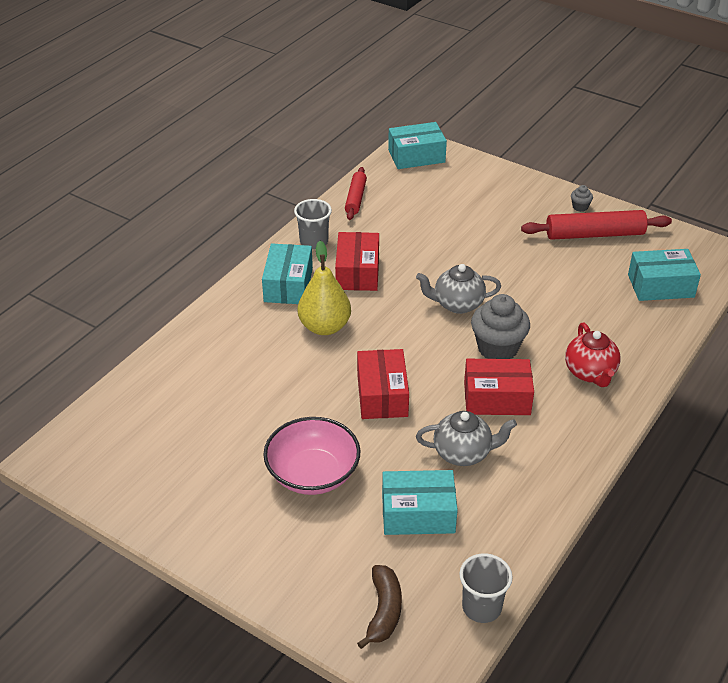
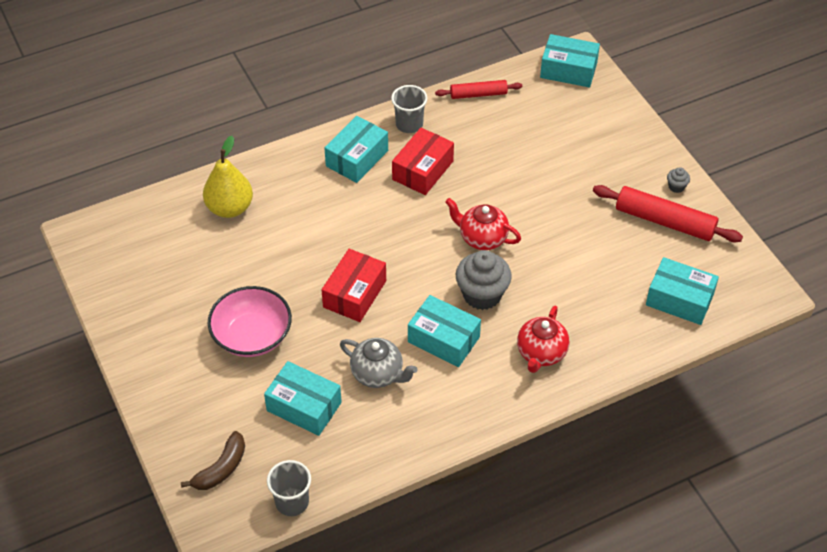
camera: 30 degrees right, 10 degrees up
(324, 327) = (356, 211): yellow pear -> yellow pear (230, 208)
(355, 198) = (478, 94): red rolling pin -> red rolling pin turned 45 degrees clockwise
(457, 304) = (482, 238): grey teapot -> red teapot
(497, 398) = (443, 339): red box -> turquoise box

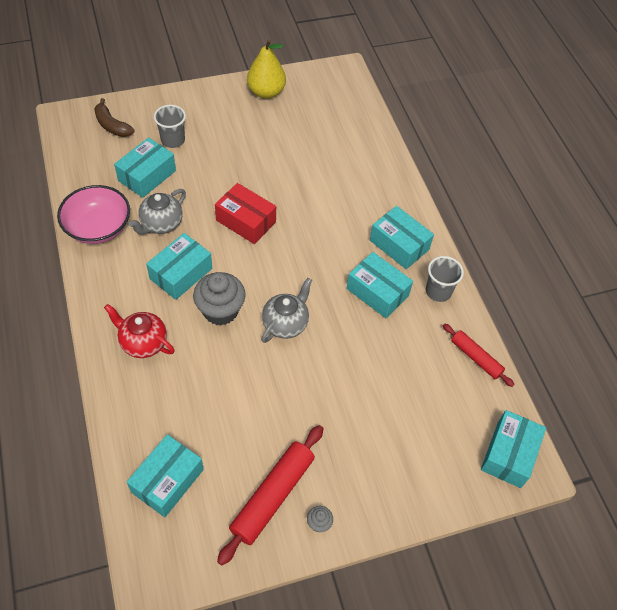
camera: 95 degrees right, 5 degrees up
(230, 208) = (355, 154): yellow pear -> yellow pear (266, 92)
(252, 336) = (222, 154): pink bowl -> pink bowl (98, 227)
(292, 502) = (68, 159): grey cup -> grey cup (173, 140)
(423, 170) = (377, 292): red box -> turquoise box
(478, 94) = (476, 358): red rolling pin -> red rolling pin turned 45 degrees counterclockwise
(482, 238) = (286, 323): red teapot -> grey teapot

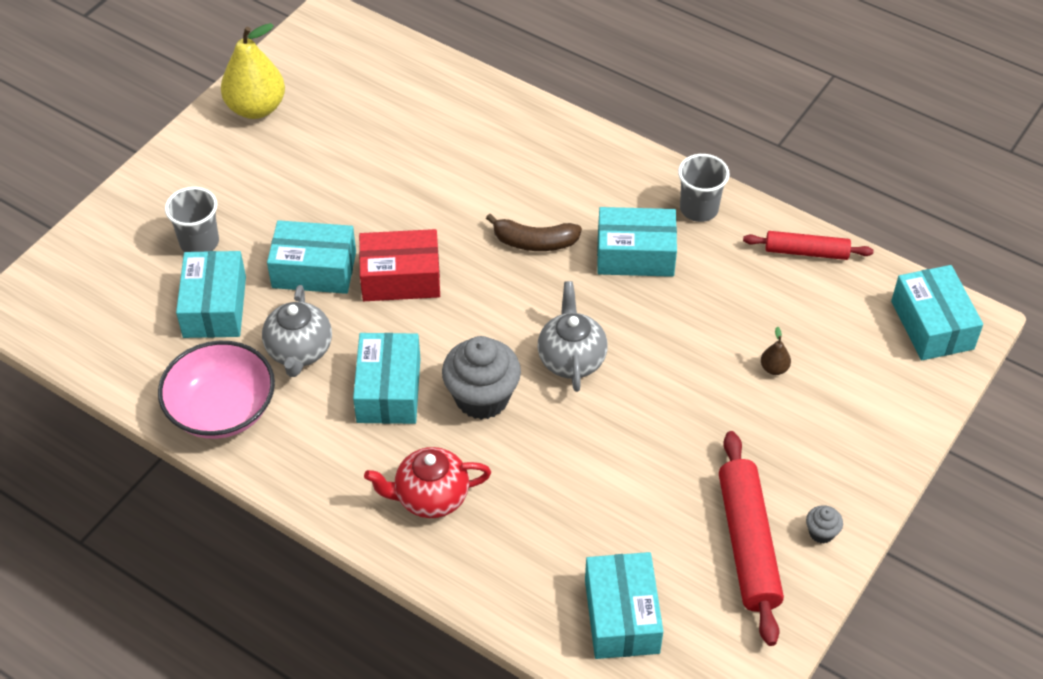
camera: 35 degrees left, 5 degrees down
(112, 125) = (94, 276): brown banana -> brown banana (534, 242)
(389, 409) = (774, 368): none -> brown pear
(399, 245) = (605, 187): turquoise box -> turquoise box (314, 270)

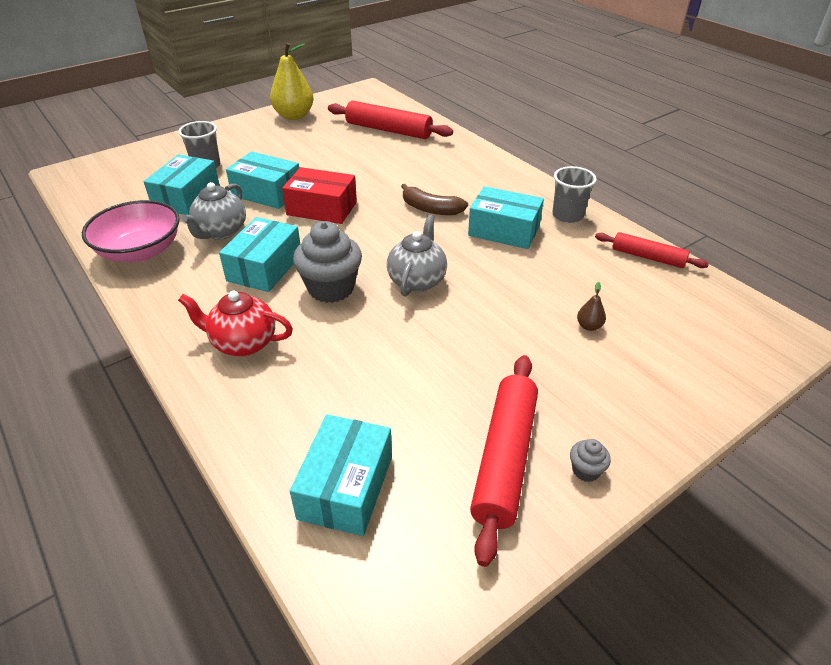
camera: 20 degrees right, 10 degrees down
(407, 105) = (388, 130): none -> red rolling pin
(932, 325) = (752, 329): turquoise box -> none

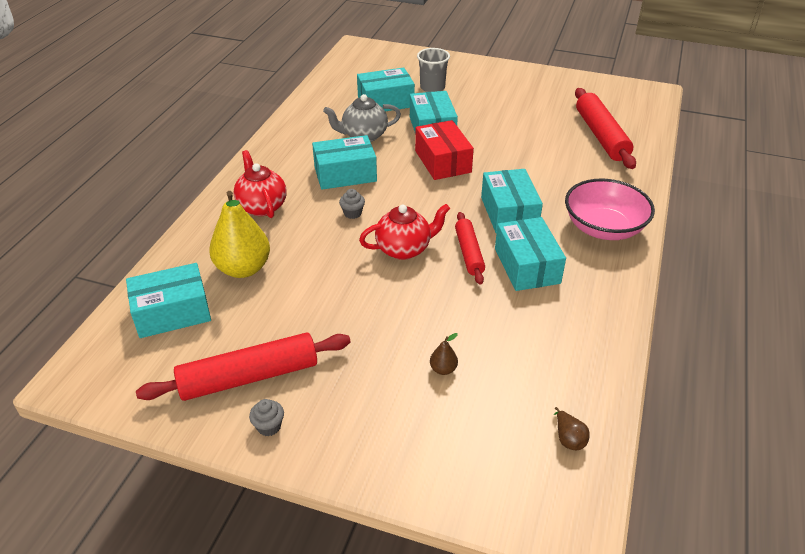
camera: 55 degrees right, 0 degrees up
(140, 251) = (309, 119): pink bowl -> pink bowl (603, 228)
(294, 116) = (553, 84): yellow pear -> yellow pear (243, 268)
(331, 288) = (352, 213): grey cupcake -> grey cupcake, size x0.44
(417, 280) = (404, 249): grey teapot -> red teapot
(431, 209) = (509, 213): brown banana -> turquoise box
(567, 215) = (600, 295): grey cup -> none
(648, 257) = (594, 374): red rolling pin -> red rolling pin (469, 253)
(705, 298) = (568, 439): none -> brown pear

